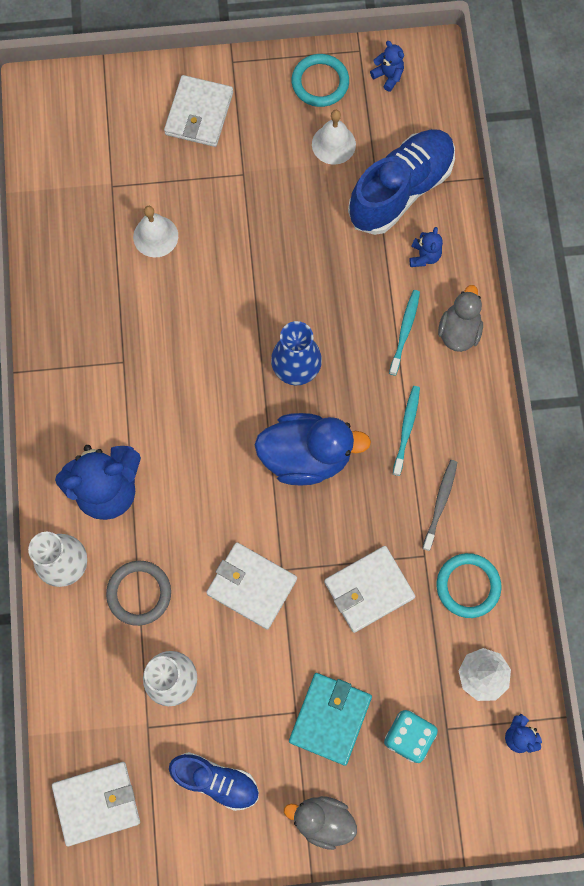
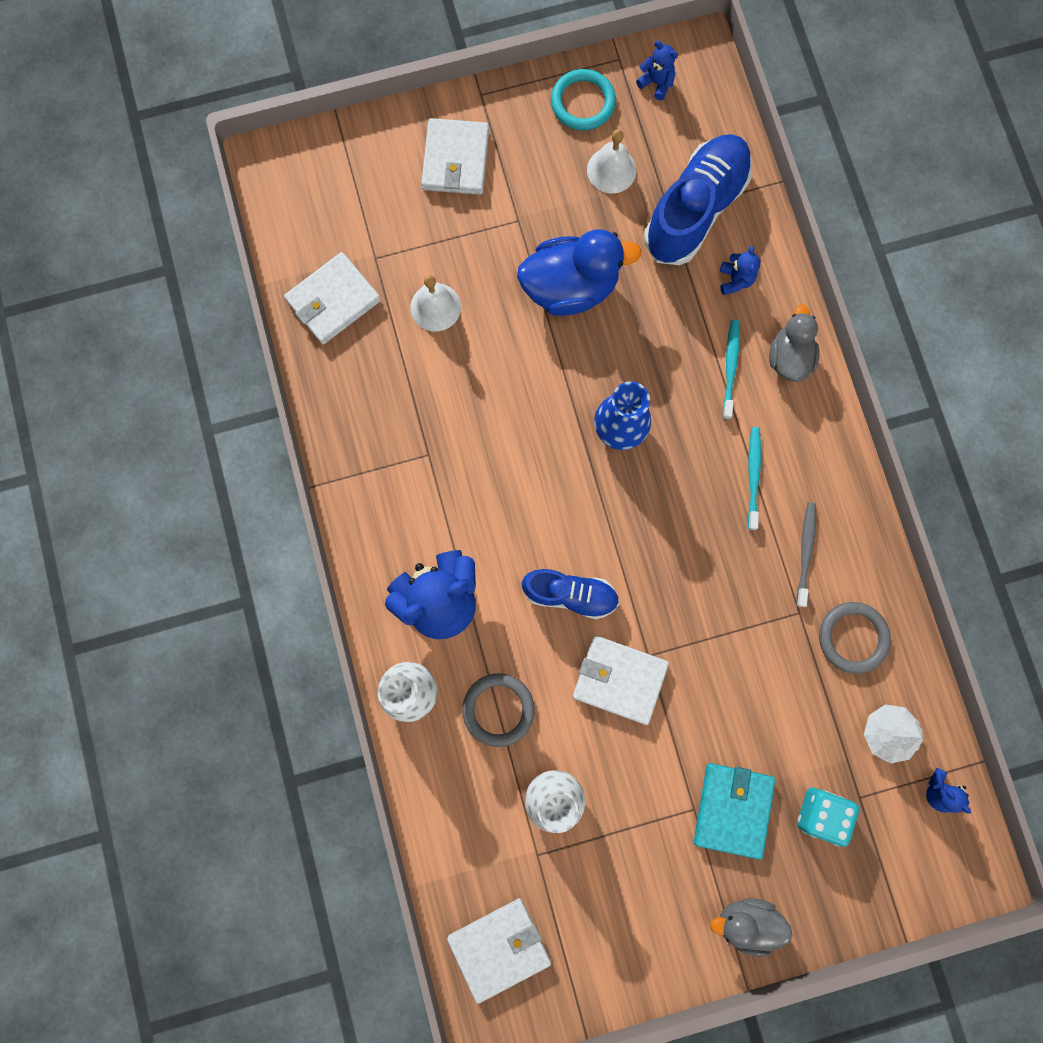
camera: 10 degrees left, 5 degrees up
(216, 780) = (623, 899): blue shoe -> blue shoe (570, 594)
(306, 456) = (650, 525): blue duck -> blue duck (570, 287)
(368, 589) = (747, 660): white wallet -> white wallet (333, 300)
(468, 586) = (852, 637): turquoise ring -> grey ring

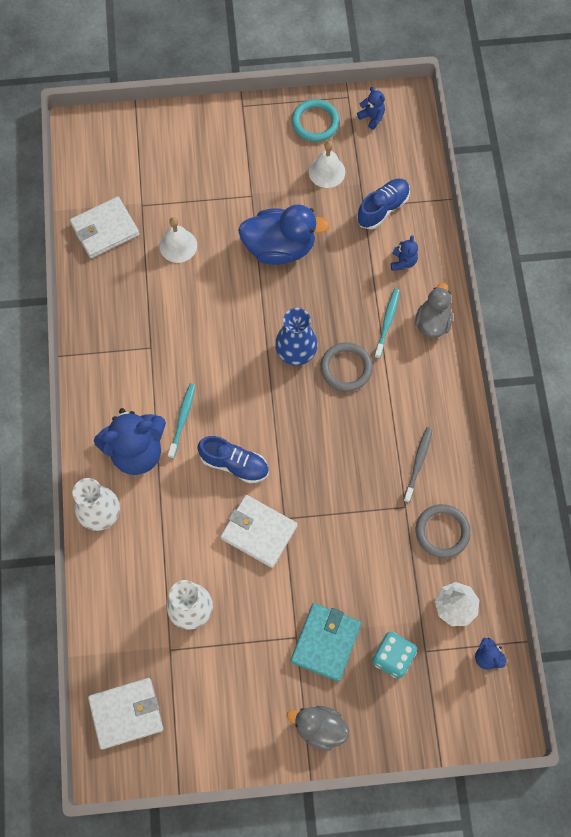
camera: 10 degrees right, 10 degrees down
(455, 159) = (214, 147): white wallet -> none
(498, 709) = (163, 538): grey ring -> grey ring (346, 368)
(695, 210) = (383, 208): blue shoe -> blue shoe, size x0.60
(753, 475) = (389, 402): turquoise toothbrush -> turquoise toothbrush (182, 419)

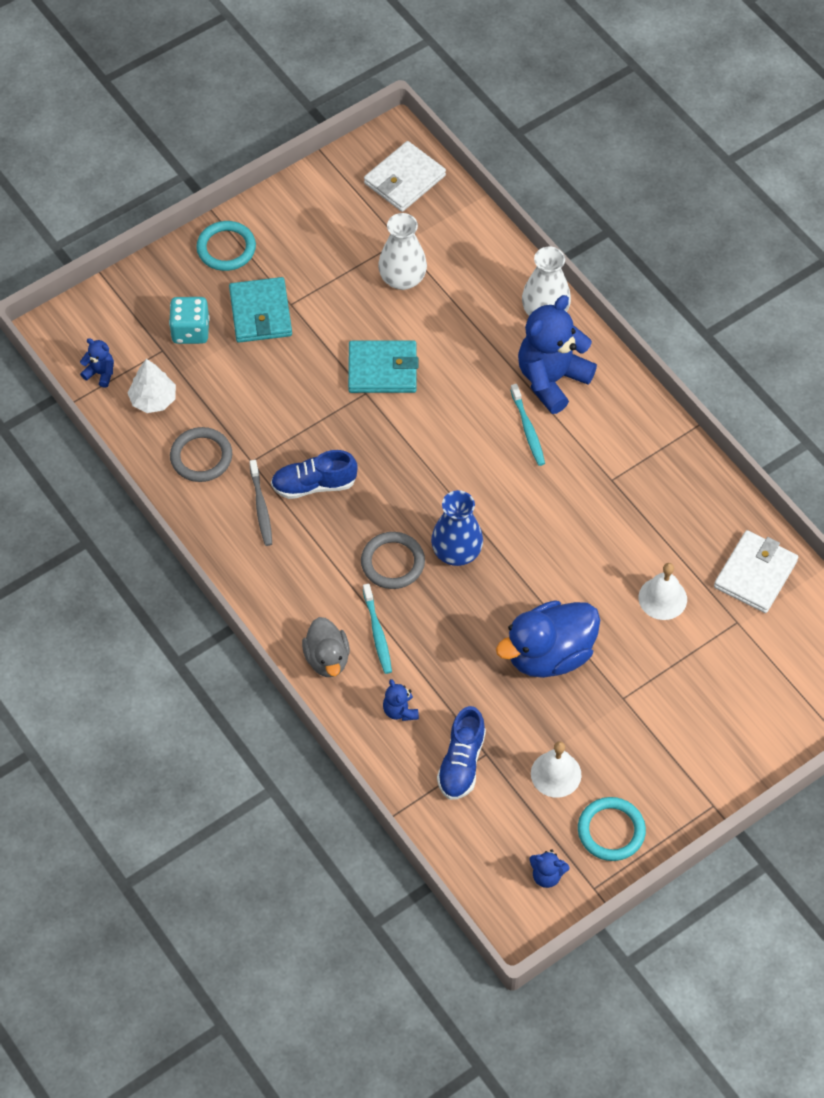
camera: 150 degrees right, 10 degrees down
(234, 464) = (447, 415): blue shoe -> blue shoe (314, 485)
(259, 532) = (382, 370): white wallet -> turquoise wallet
(319, 728) = (226, 248): grey duck -> turquoise ring

